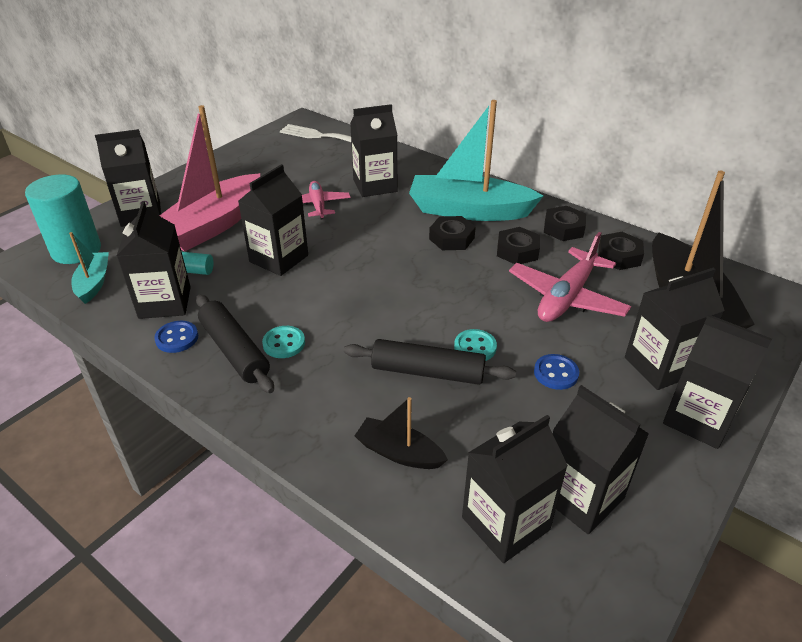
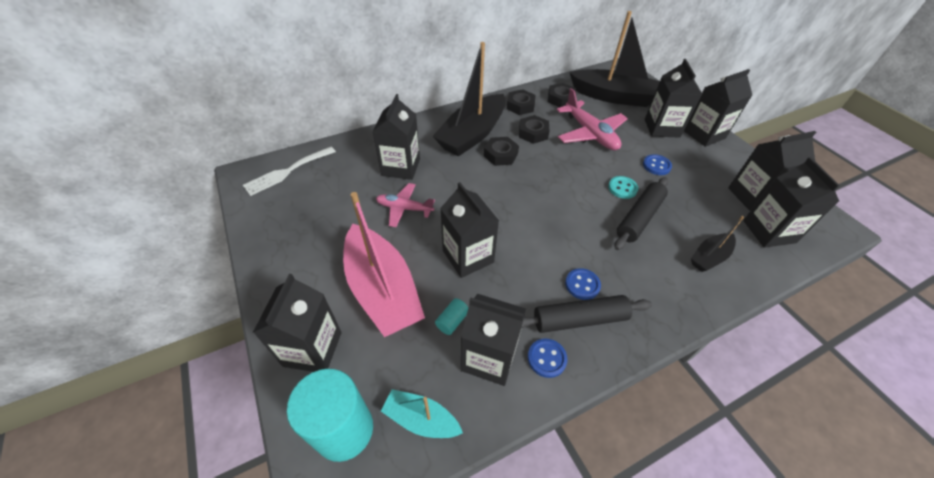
camera: 65 degrees left, 10 degrees up
(284, 343) = (582, 285): turquoise button -> blue button
(469, 211) = (472, 134): turquoise boat -> black boat

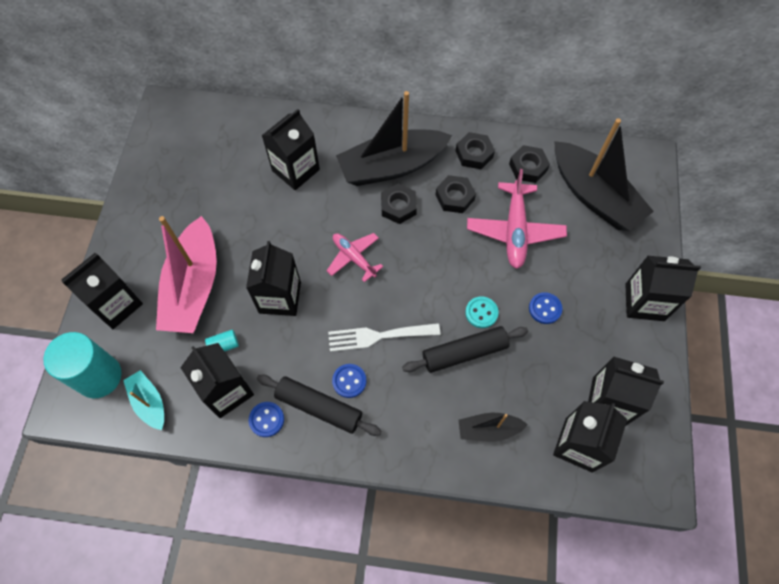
camera: 35 degrees right, 15 degrees up
(287, 172) = (198, 122): white fork -> white fork (378, 336)
(404, 208) = (265, 218): pink plane -> pink plane (354, 258)
(661, 128) = (603, 267): black carton -> none

